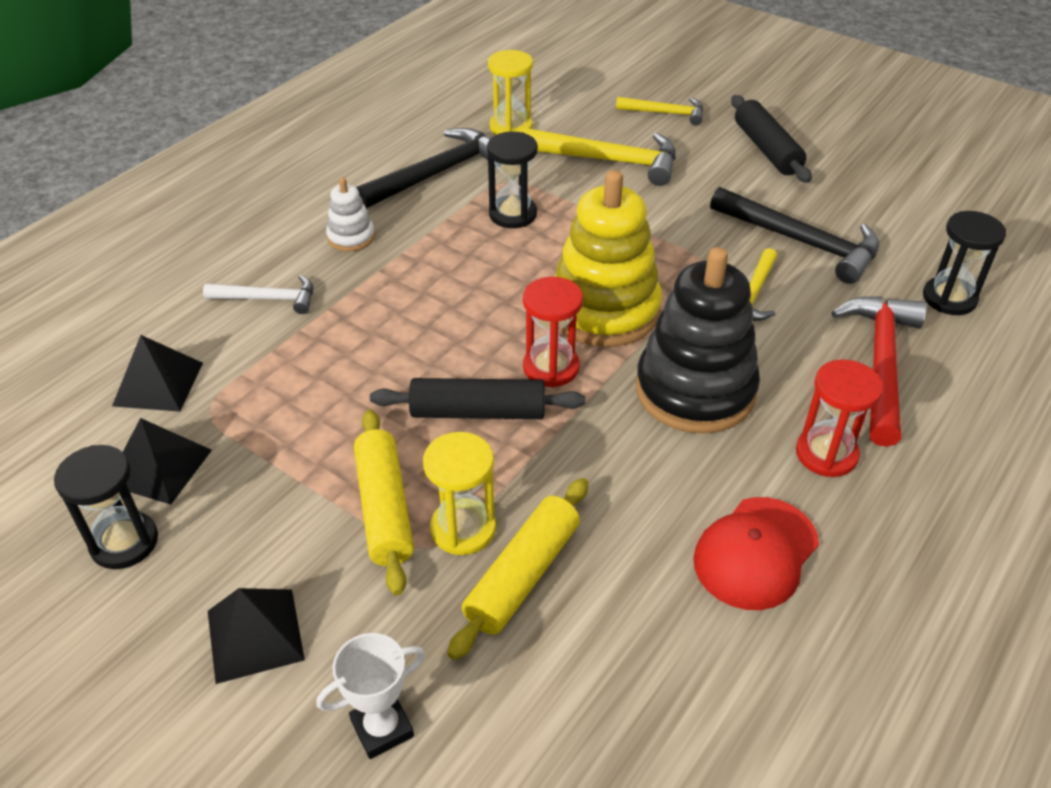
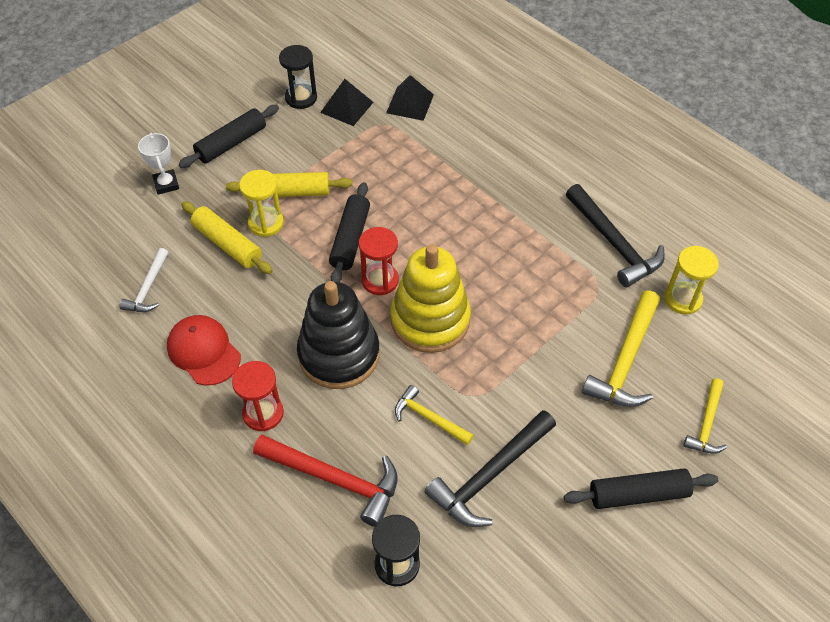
camera: 100 degrees right, 10 degrees up
(255, 634) = (231, 143): black pyramid -> black rolling pin
(268, 299) = (476, 147): white hammer -> white hammer (148, 288)
(351, 237) = (536, 189): white stacking toy -> none
(513, 214) = (553, 283): black hourglass -> none

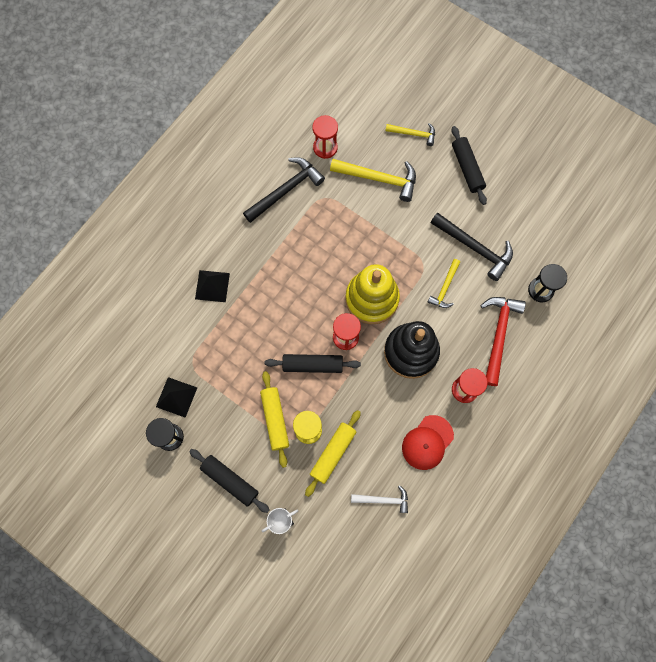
camera: 100 degrees left, 20 degrees up
(410, 103) = (166, 348): black pyramid -> black pyramid (212, 286)
(683, 299) = (325, 147): yellow hourglass -> red hourglass

